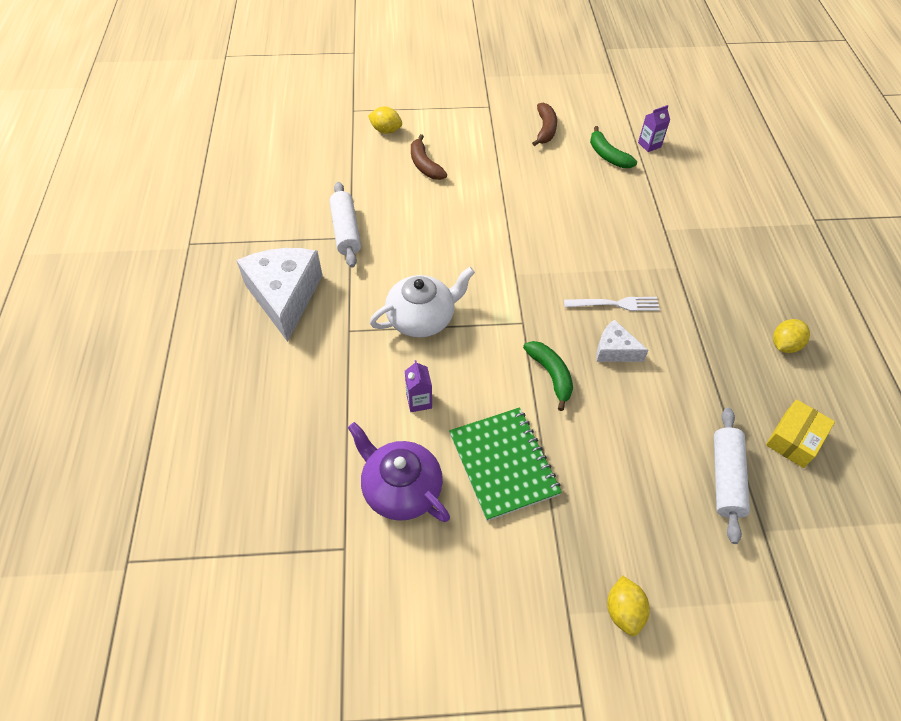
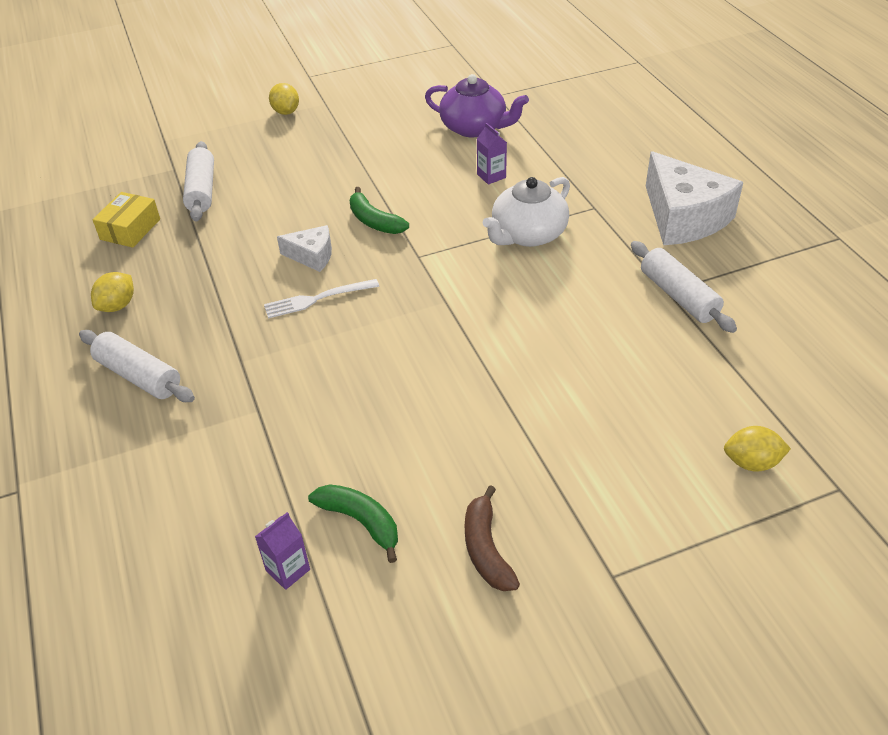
camera: 165 degrees right, 10 degrees down
(425, 165) = (646, 416): brown banana -> none
(503, 464) = (398, 157): green notebook -> none
(752, 275) = (139, 376): none -> white rolling pin

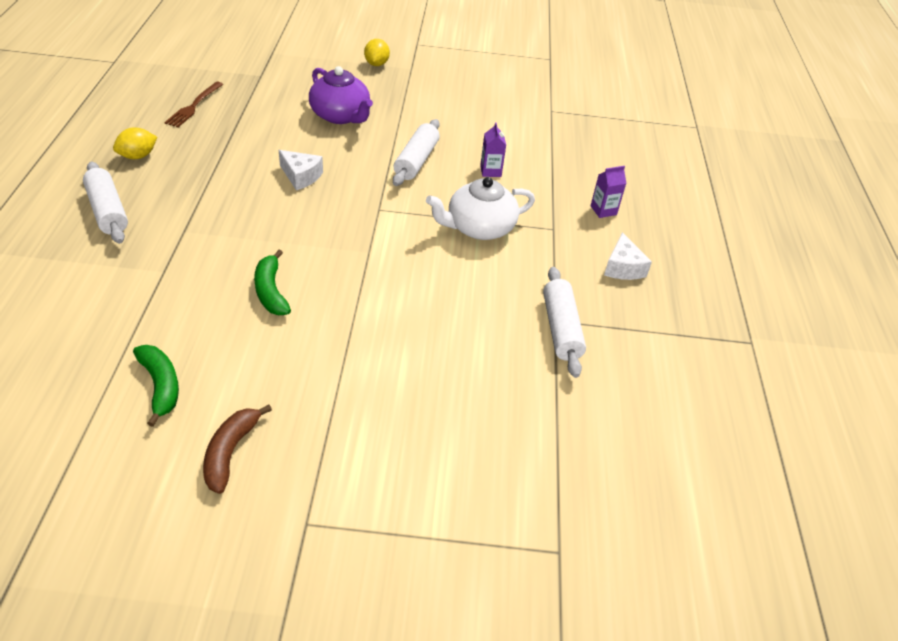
camera: 20 degrees right, 0 degrees up
(130, 229) = (193, 106): yellow box -> brown fork
(201, 190) = (266, 98): white rolling pin -> white rolling pin (416, 161)
(288, 570) = (81, 395): purple carton -> purple carton (603, 210)
(316, 299) = (275, 209): white fork -> none
(374, 221) = (369, 169): green banana -> green banana (271, 291)
(474, 128) = (510, 129): purple teapot -> purple teapot (341, 116)
(683, 217) = (623, 267): white cheese -> white cheese, size x0.51
(751, 462) = (501, 492): yellow lemon -> none

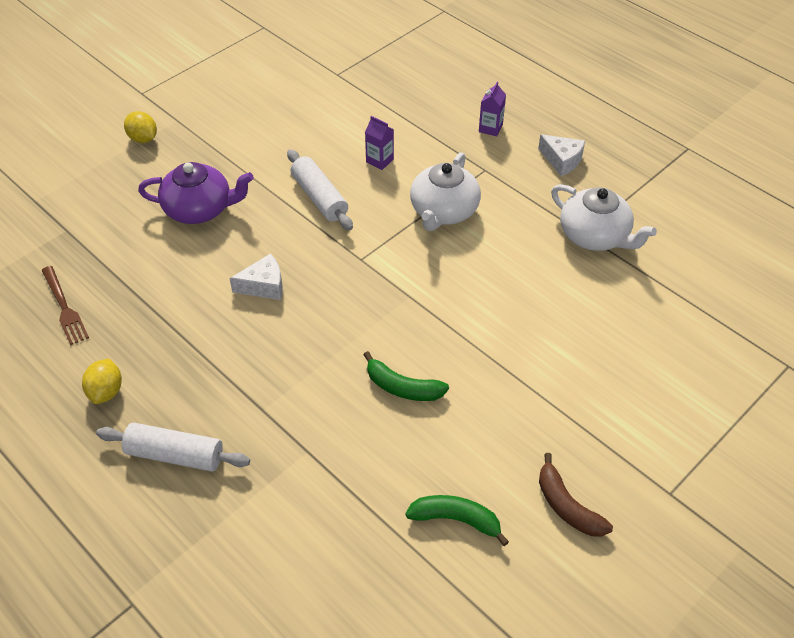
camera: 45 degrees left, 5 degrees up
(560, 329) = (595, 236): white rolling pin -> white teapot

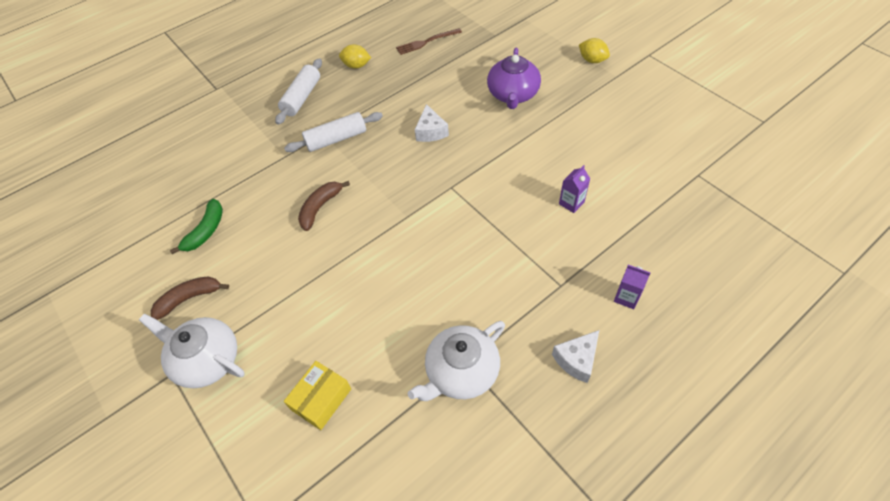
camera: 100 degrees right, 5 degrees up
(143, 139) = (592, 60): yellow lemon -> yellow lemon turned 75 degrees clockwise
(319, 198) = (523, 162): white rolling pin -> white rolling pin (336, 139)
(402, 387) = (320, 207): green banana -> brown banana
(443, 211) = (503, 246): white teapot -> white teapot (206, 360)
(654, 340) = (321, 399): none -> yellow box

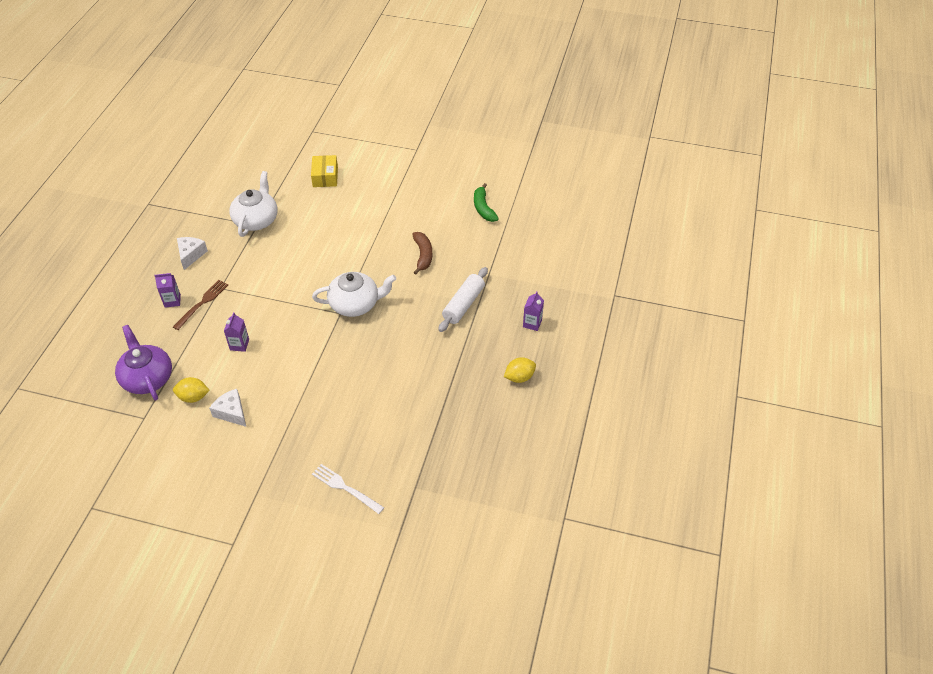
camera: 140 degrees right, 5 degrees down
(189, 298) = (448, 177): brown banana -> none
(206, 360) = (404, 162): white teapot -> white teapot (355, 304)
(302, 97) = (532, 323): white rolling pin -> purple carton
(426, 42) = (479, 439): brown fork -> brown fork (202, 303)
(431, 131) = (392, 348): white cheese -> white cheese (232, 412)
(513, 95) = (346, 419): purple teapot -> purple teapot (147, 378)
(545, 54) = (345, 488): none -> white fork
(592, 60) = (291, 503): yellow lemon -> yellow lemon (193, 397)

